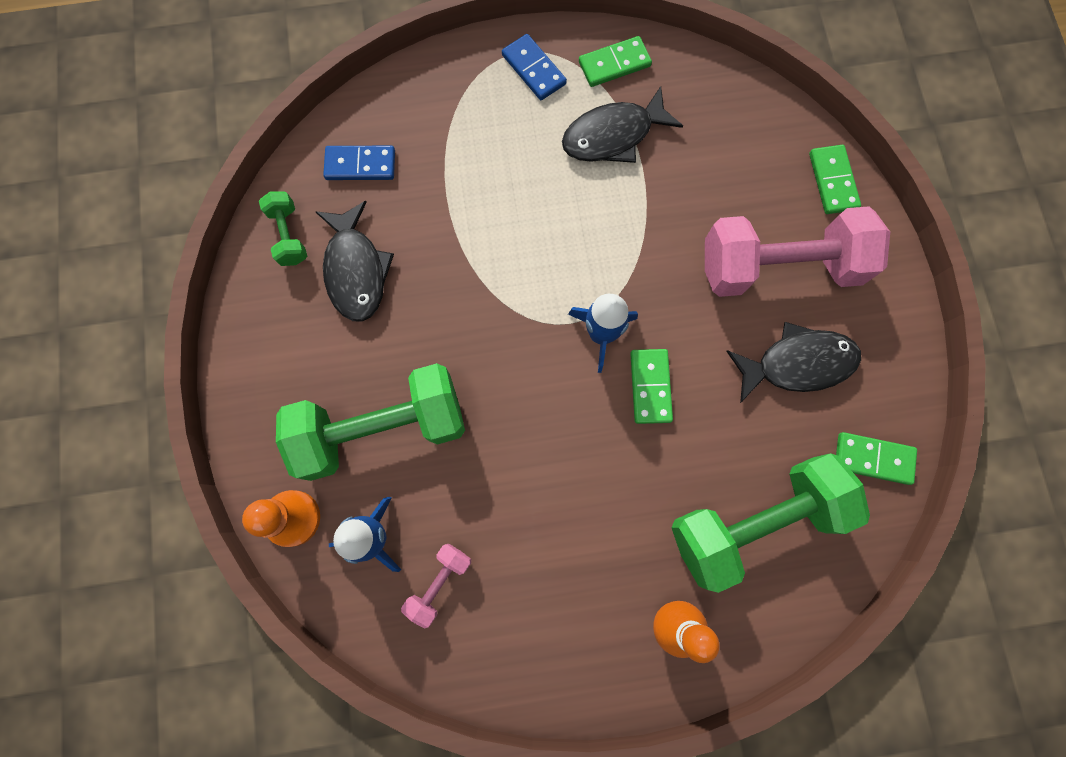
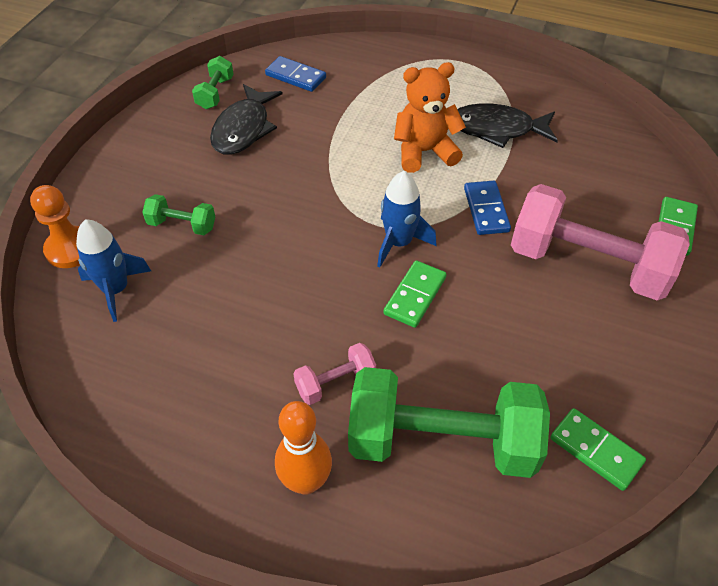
camera: 30 degrees right, 25 degrees down
(382, 428) = (182, 225): green dumbbell -> green dumbbell, size x0.45
(439, 583) = (137, 345): pink dumbbell -> pink dumbbell (335, 382)
(533, 69) = (461, 73): blue domino -> blue domino (486, 210)
(559, 204) = (424, 152): none -> orange teddy bear
(614, 64) = (527, 91): green domino -> none
(797, 363) = (562, 340): black fish -> none

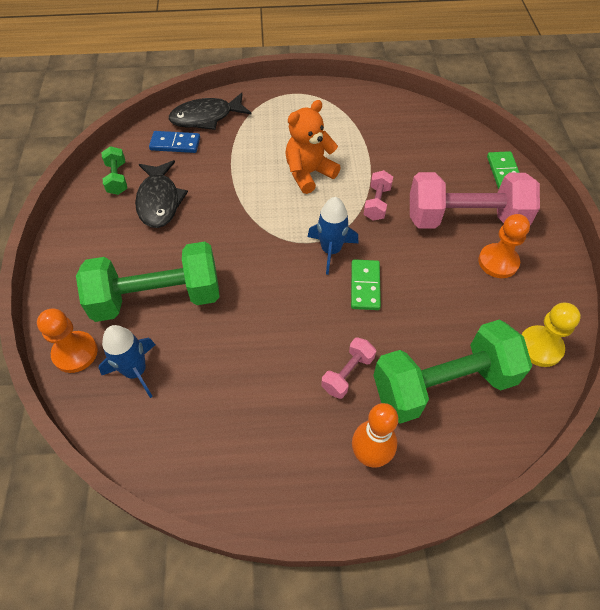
camera: 25 degrees left, 5 degrees up
(182, 225) = (157, 298): green dumbbell -> green dumbbell, size x2.24
(486, 210) = (377, 203): blue domino -> pink dumbbell
(497, 129) = (350, 139): black fish -> black fish (206, 117)
(596, 450) = (540, 347): green domino -> yellow pawn
(601, 329) = (498, 262): none -> orange pawn

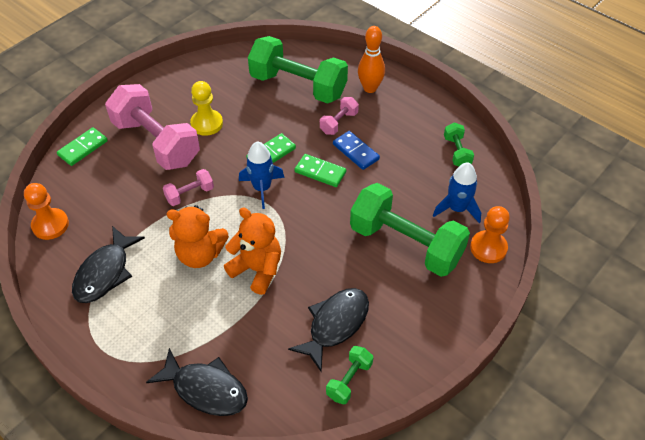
camera: 135 degrees left, 5 degrees down
(175, 144) = (265, 379): blue domino -> blue domino (356, 152)
(189, 446) = (457, 152): none -> green dumbbell
(256, 193) = (257, 269): none -> orange teddy bear
(301, 304) = (320, 172): none -> green domino
(347, 373) = (339, 123): pink dumbbell -> pink dumbbell turned 45 degrees counterclockwise
(352, 122) = (105, 272): none -> black fish
(498, 262) = (181, 109): orange pawn -> orange pawn (50, 225)
(540, 347) = (229, 65): yellow pawn -> yellow pawn (207, 123)

